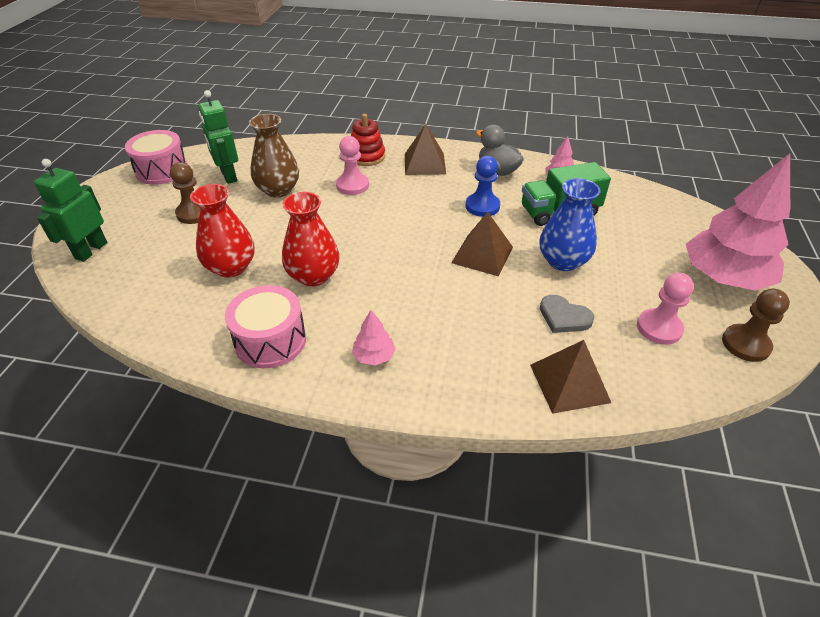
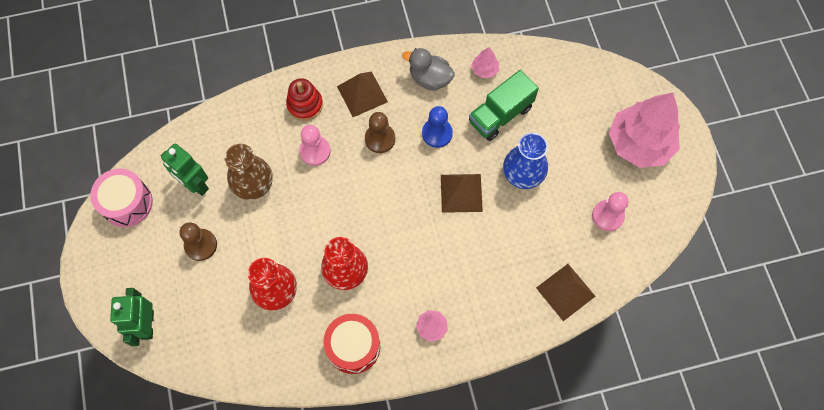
camera: 25 degrees left, 25 degrees up
(270, 340) = (353, 346): pink drum -> red drum
(564, 317) = (542, 233): grey heart -> none
(745, 344) = (665, 207): brown pawn -> brown pawn (380, 139)

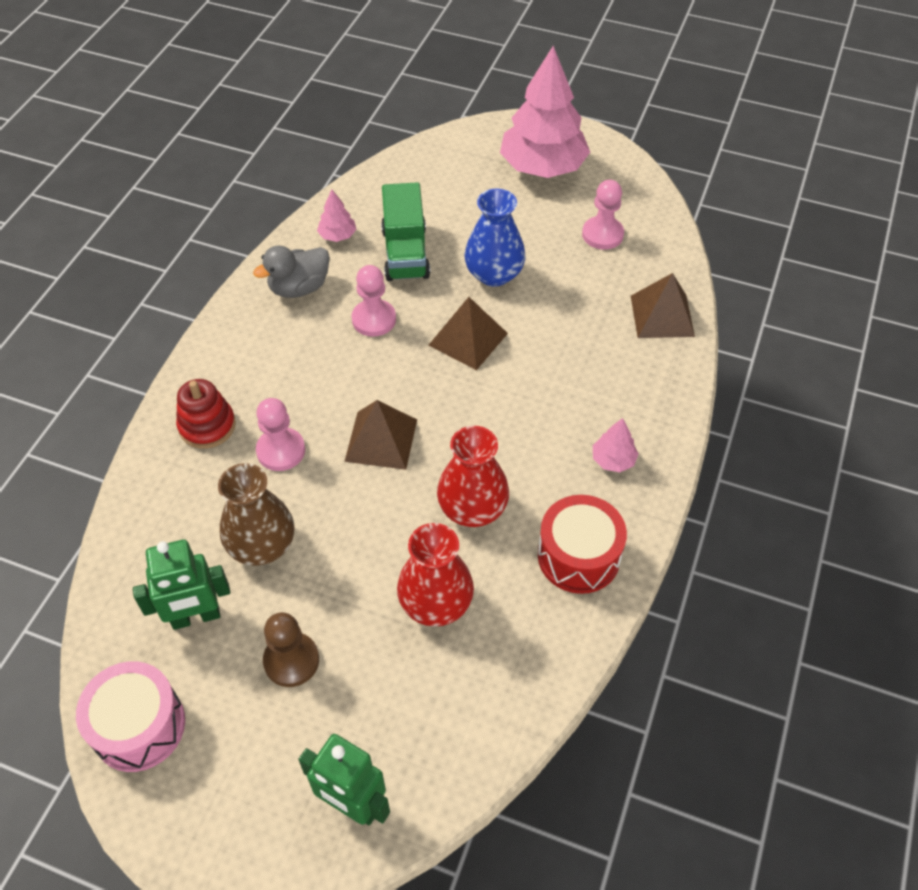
camera: 55 degrees left, 15 degrees down
(362, 94) = (253, 360): brown pyramid -> brown pyramid (381, 440)
(380, 139) = (328, 376): brown pawn -> none
(437, 133) = (374, 319): blue pawn -> pink pawn

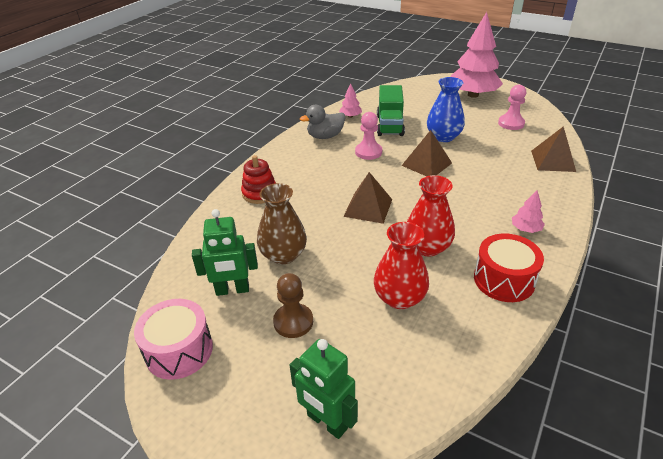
camera: 10 degrees right, 15 degrees down
(281, 450) = (303, 208): pink pawn -> none

